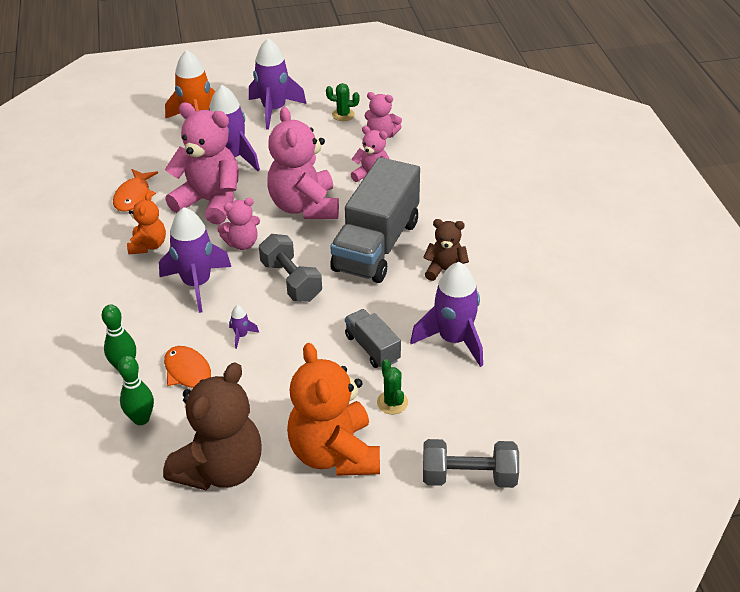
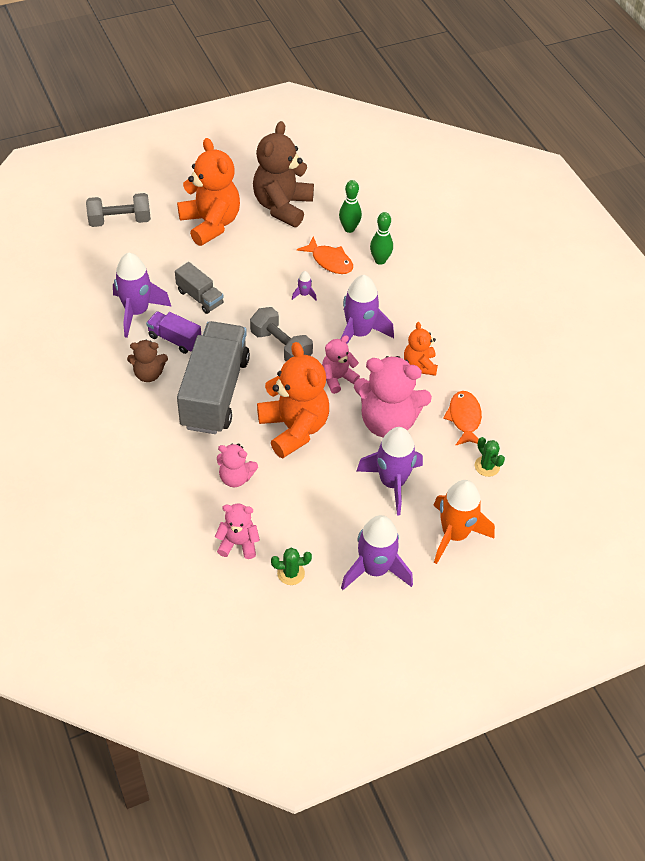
camera: 165 degrees right, 10 degrees up
(304, 207) = (294, 428): pink teddy bear -> orange teddy bear
(392, 402) = (177, 260): green cactus -> green cactus (487, 466)
(411, 303) = (174, 339): none -> purple truck

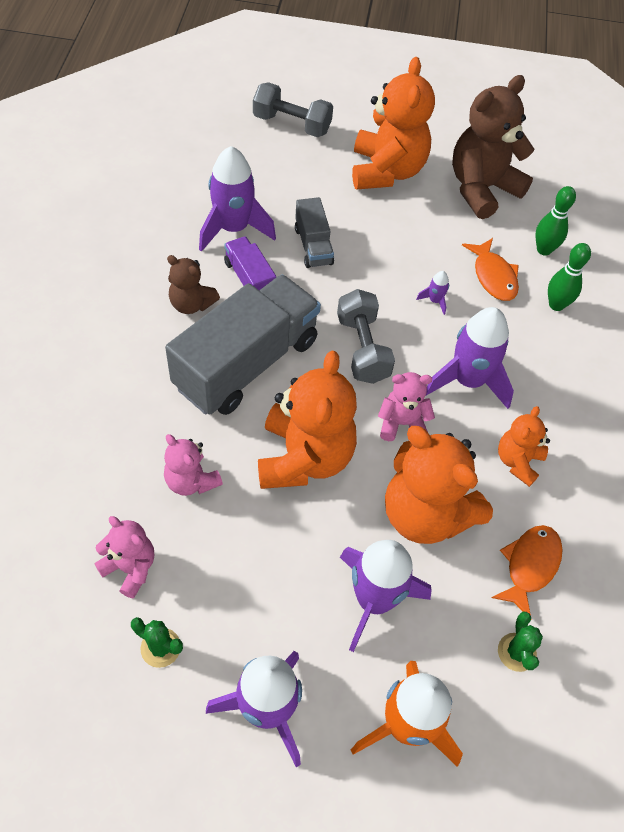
camera: 30 degrees right, 5 degrees up
(387, 422) = (425, 514): pink teddy bear -> orange teddy bear

